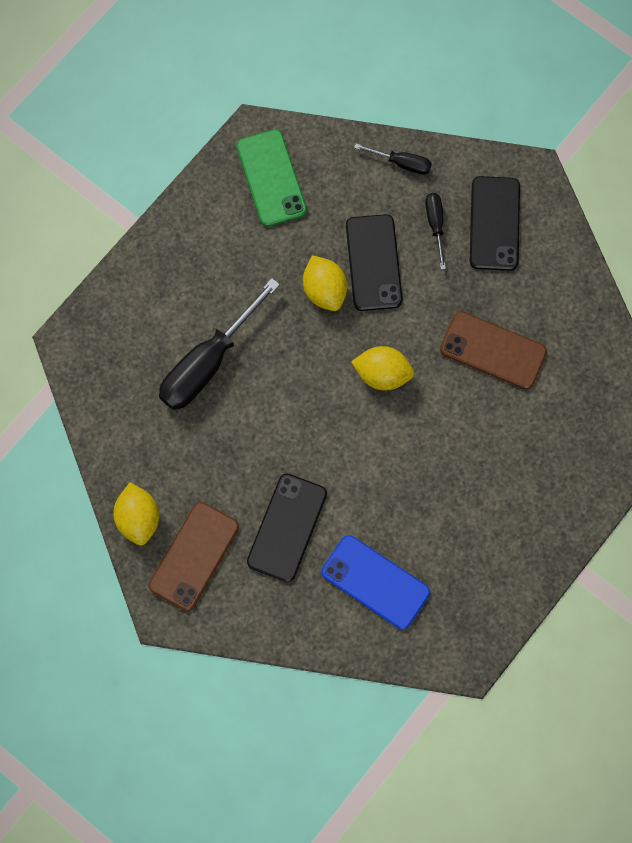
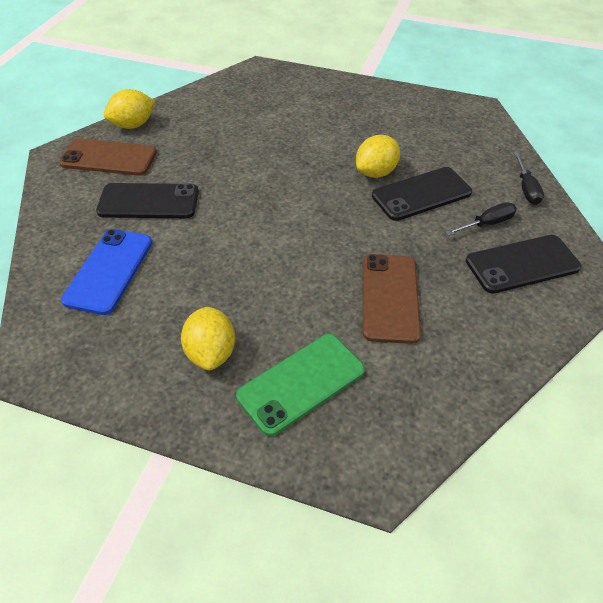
camera: 70 degrees right, 25 degrees down
(208, 362) = (277, 128): black screwdriver -> none
(271, 178) = (450, 123): green phone -> green phone (301, 383)
(382, 374) = (320, 225): yellow lemon -> yellow lemon (211, 352)

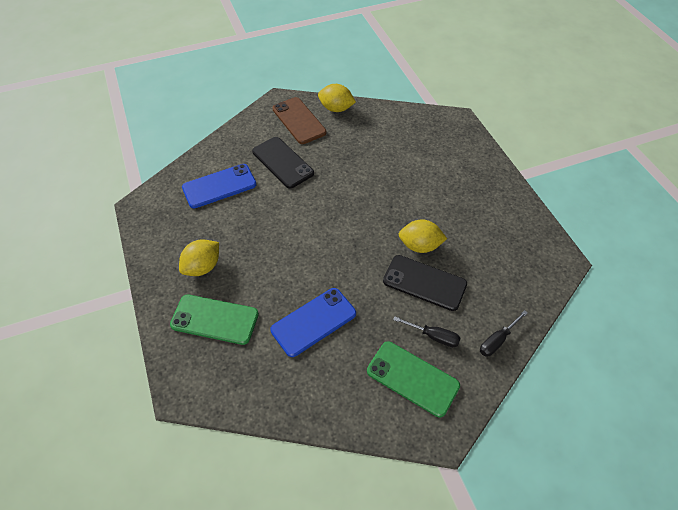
camera: 50 degrees right, 5 degrees up
(390, 297) = (313, 322): brown phone -> blue phone
(522, 264) = (412, 378): black phone -> green phone

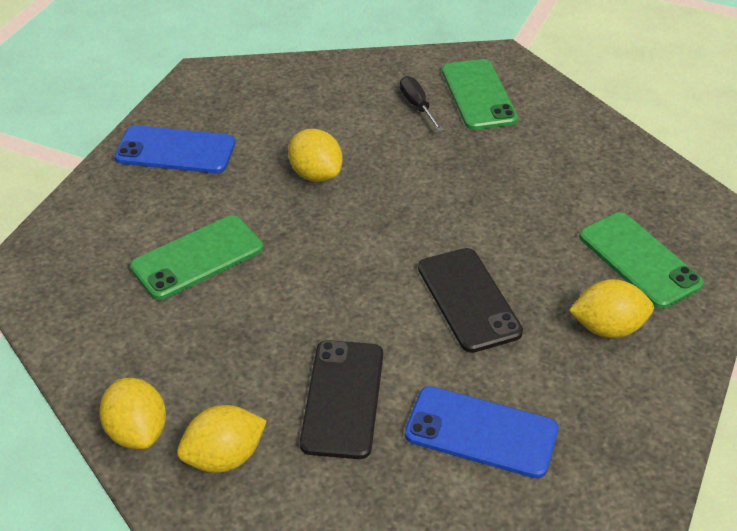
camera: 135 degrees left, 10 degrees down
(299, 121) = (224, 457): brown phone -> yellow lemon
(313, 322) = (524, 188): blue phone -> blue phone (175, 150)
(407, 170) = (197, 258): none -> green phone
(424, 282) = (362, 144): black phone -> black phone (468, 300)
(497, 340) = (363, 70): black screwdriver -> none

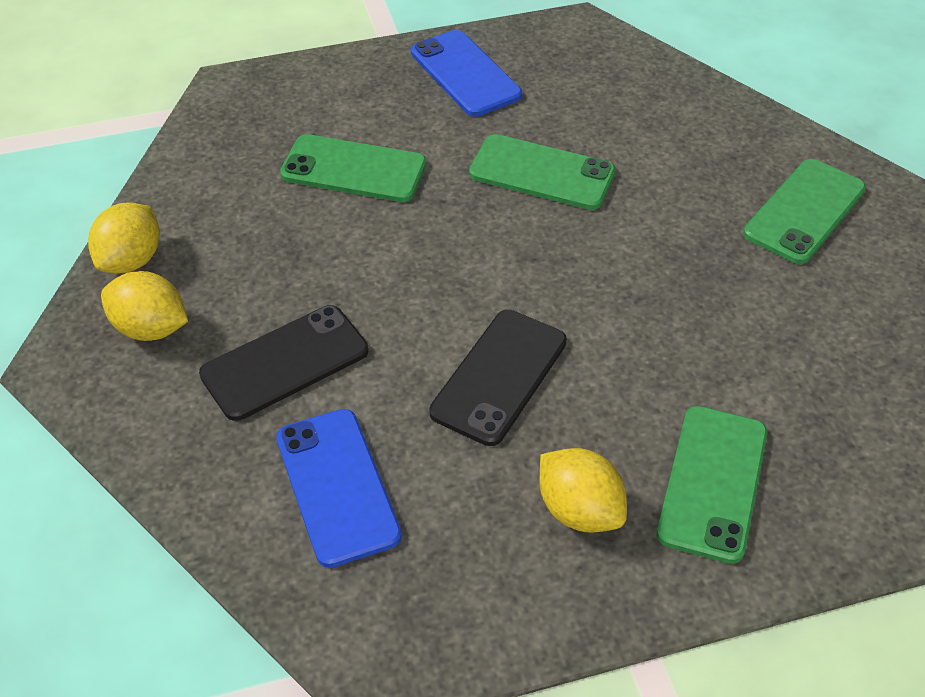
camera: 50 degrees right, 5 degrees up
(316, 174) = (542, 173): yellow lemon -> green phone
(417, 106) = (726, 179): black screwdriver -> none

